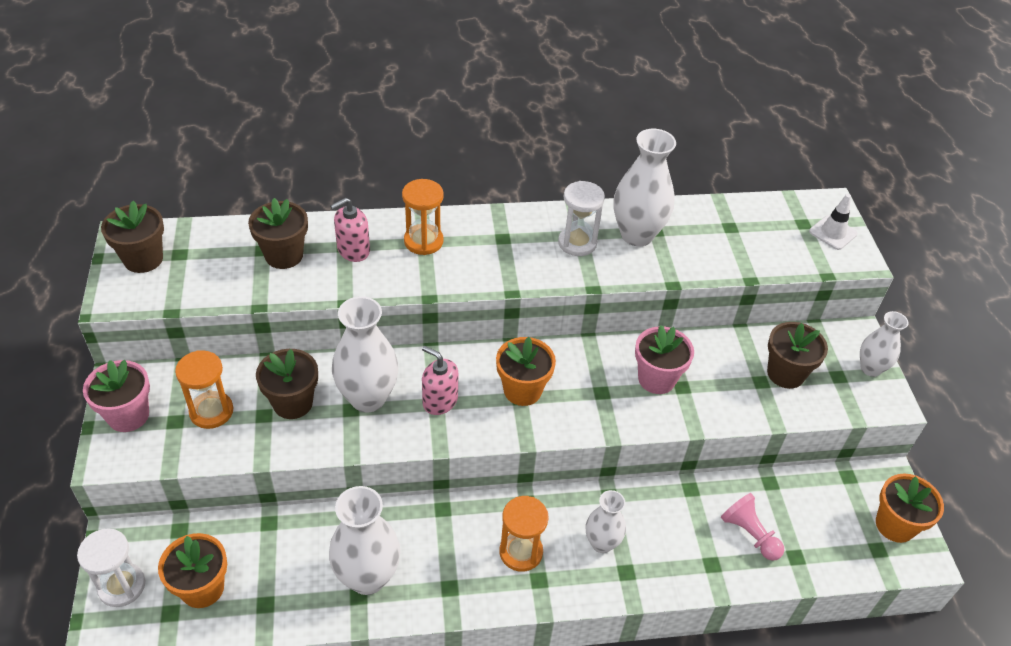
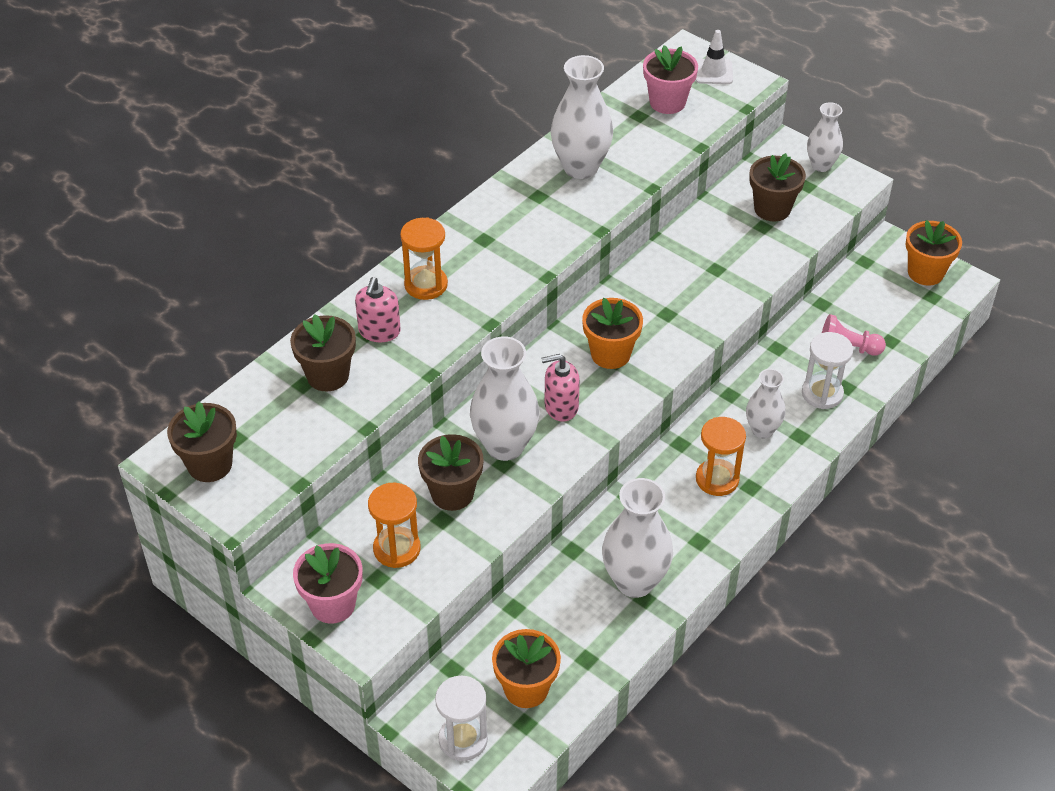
camera: 40 degrees left, 0 degrees up
(577, 243) = (545, 204): white hourglass -> white hourglass (822, 393)
(656, 379) = (692, 276): pink flower pot -> pink flower pot (667, 102)

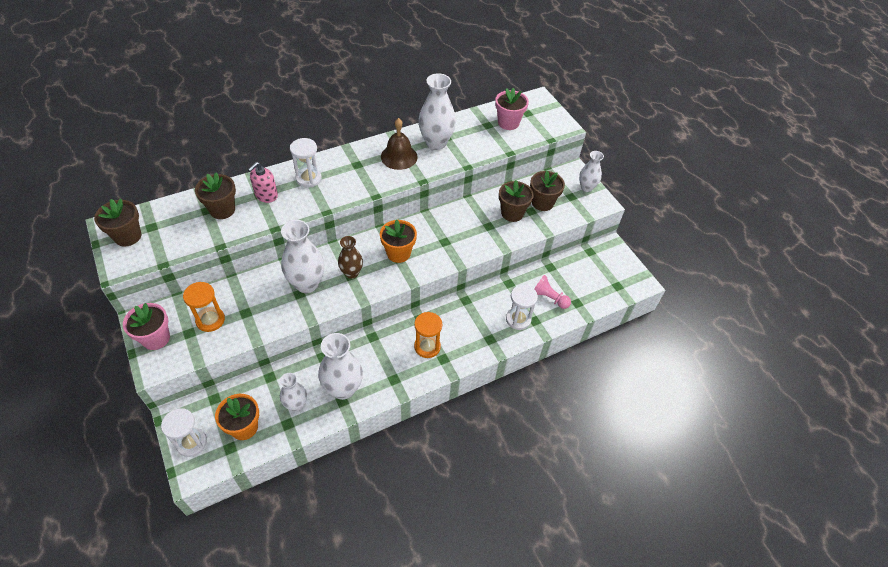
camera: 20 degrees right, 5 degrees up
(426, 285) = (308, 178): orange hourglass -> white hourglass
(452, 493) = (261, 300): brown flower pot -> brown flower pot (512, 213)
(539, 206) = (399, 156): none -> brown bell
(561, 407) = (351, 273): pink soap dispenser -> brown vase
(713, 72) = (545, 114): white traffic cone -> none
(762, 430) = (471, 327): white vase -> white vase (296, 404)
(925, 272) = (622, 270): orange flower pot -> none

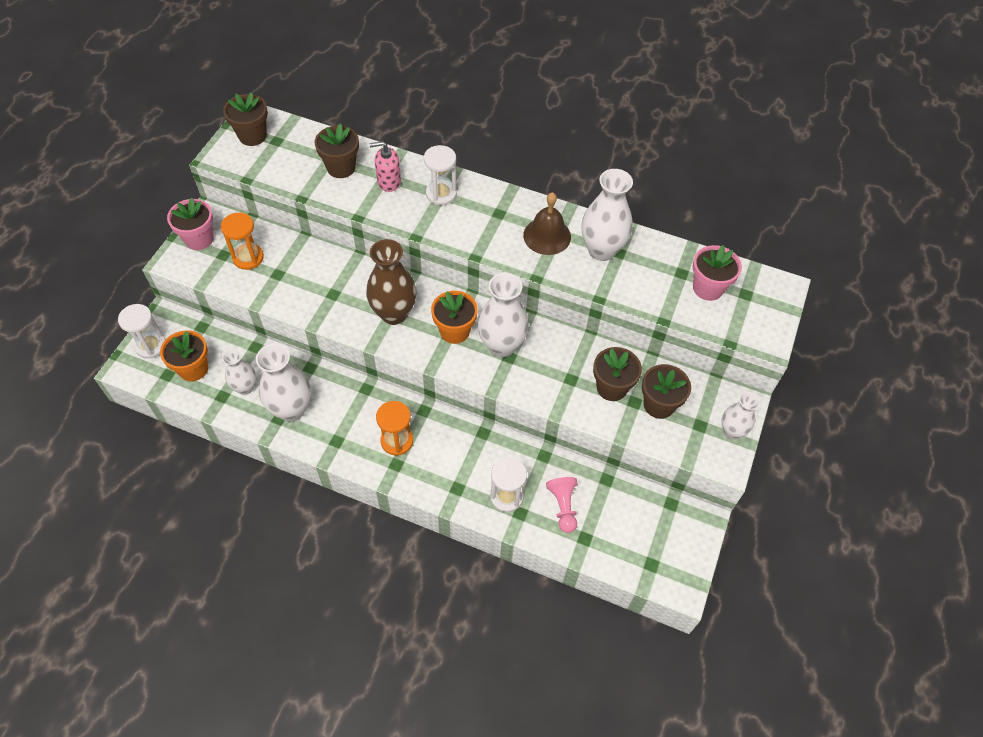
camera: 50 degrees right, 5 degrees up
(307, 284) = (349, 291): white vase -> white vase (501, 345)
(351, 273) = (394, 313): brown vase -> brown vase, size x1.65

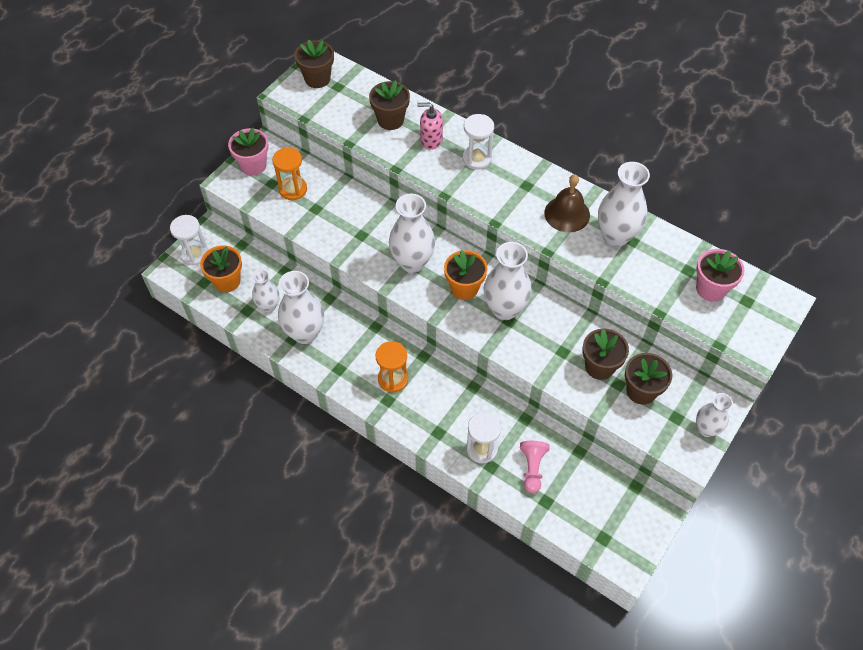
camera: 15 degrees right, 0 degrees up
(394, 313) = (412, 262): brown vase -> white vase

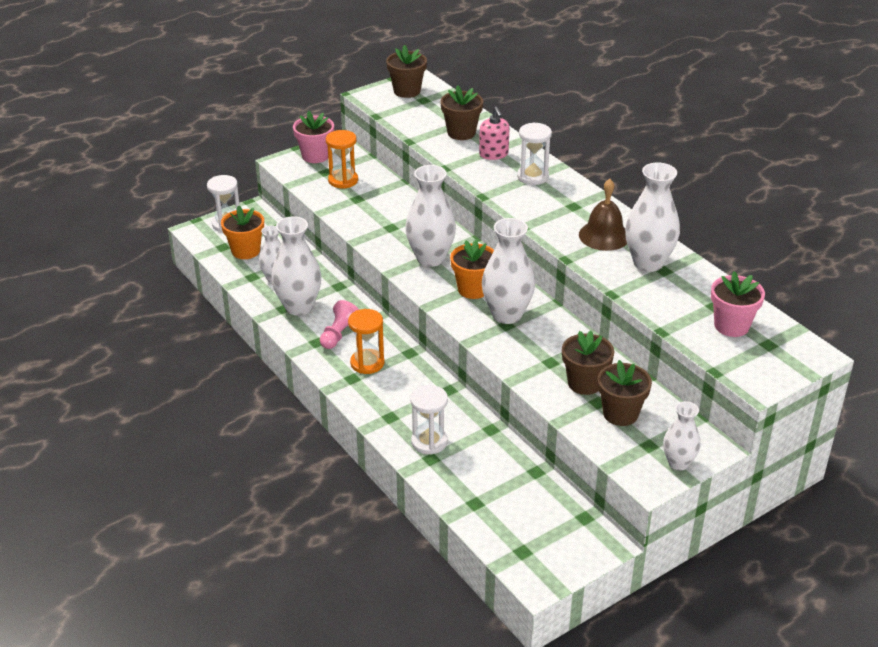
camera: 20 degrees right, 20 degrees down
(431, 140) = (493, 154): pink soap dispenser -> pink soap dispenser turned 135 degrees counterclockwise
(532, 468) = (475, 472): pink pawn -> pink pawn (339, 334)

